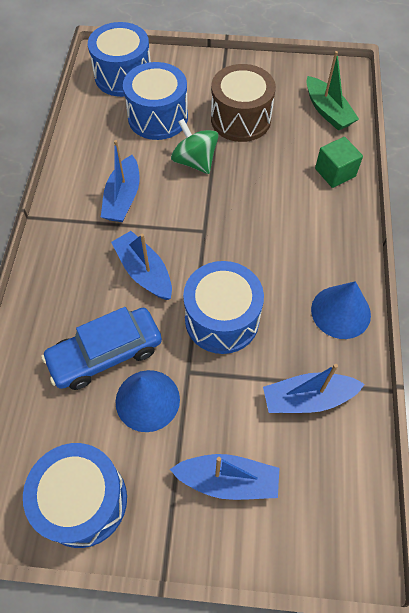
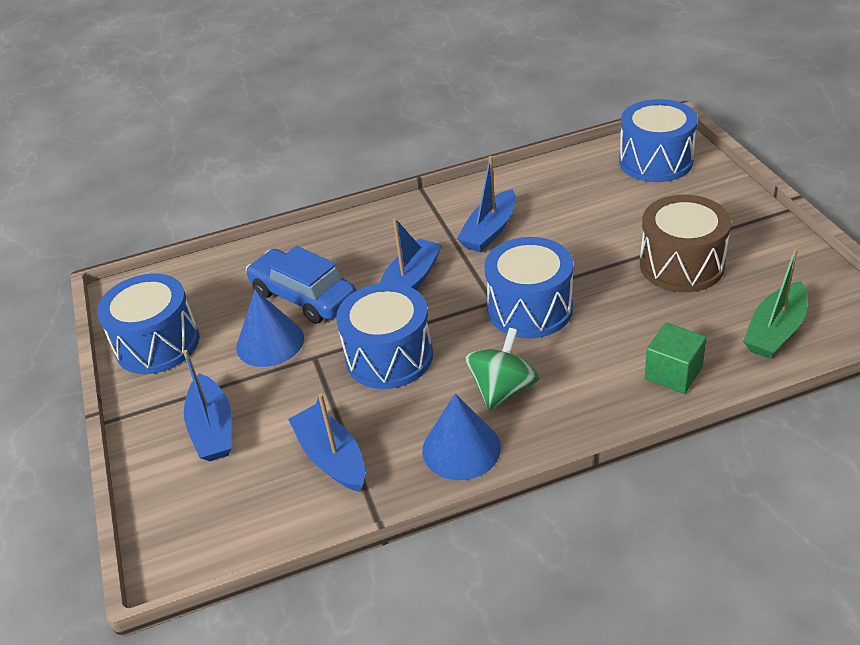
camera: 70 degrees right, 20 degrees down
(123, 198) = (489, 231): blue boat -> blue boat turned 45 degrees counterclockwise
(158, 117) = (621, 207): blue drum -> blue drum (530, 309)
(195, 161) = (582, 257): green spinning top -> green spinning top (503, 389)

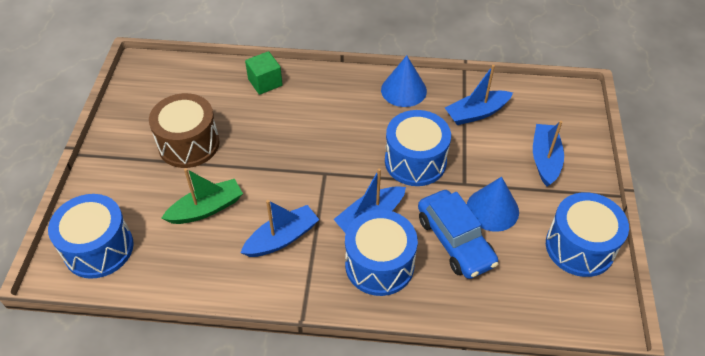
camera: 160 degrees left, 10 degrees up
(331, 457) = (476, 113): blue boat -> blue boat turned 75 degrees clockwise
(503, 389) = (361, 111): green spinning top -> none
(530, 309) = (306, 156): blue drum -> blue drum (379, 265)
(775, 331) = (190, 81): green boat -> green boat (206, 209)

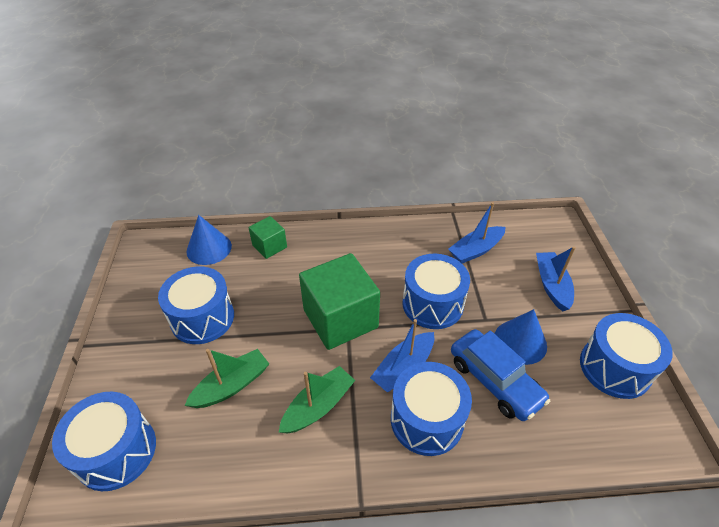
camera: 10 degrees left, 5 degrees down
(189, 144) = (202, 318): brown drum -> blue drum
(282, 238) = (318, 406): blue boat -> green boat
(320, 163) = (340, 318): none -> green cube
(403, 90) = (403, 237): blue cone -> blue cone (209, 248)

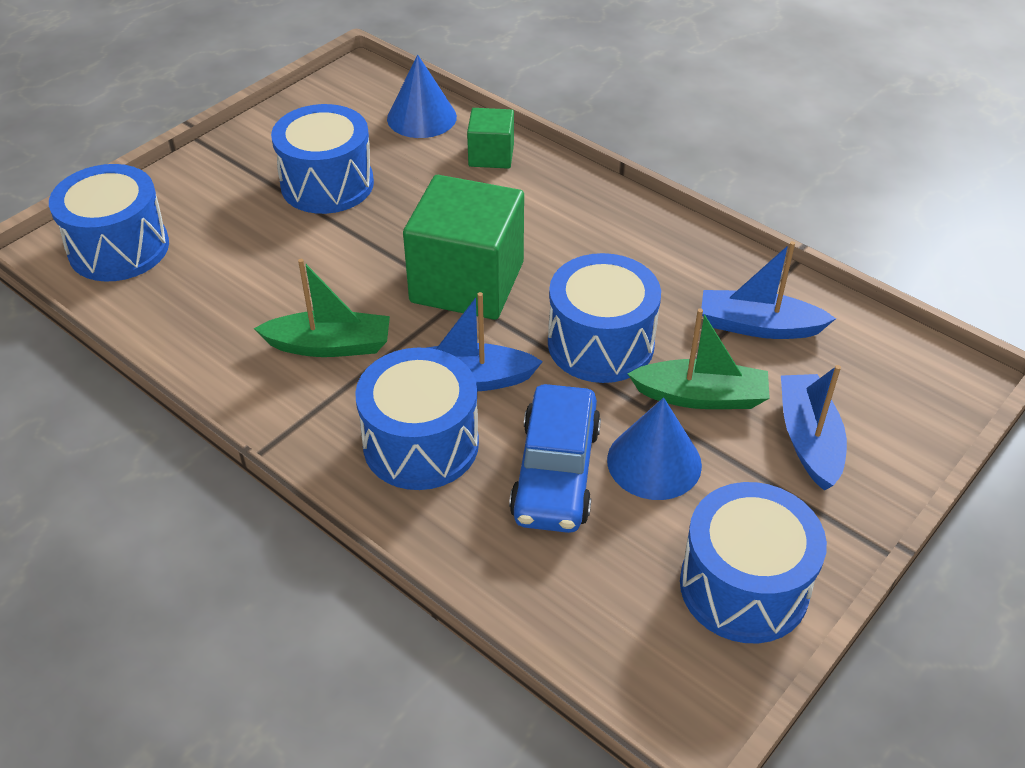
camera: 45 degrees right, 0 degrees up
(232, 385) = (275, 266): green boat -> green boat (701, 396)
(551, 285) = (809, 439): blue boat -> blue boat turned 45 degrees counterclockwise

